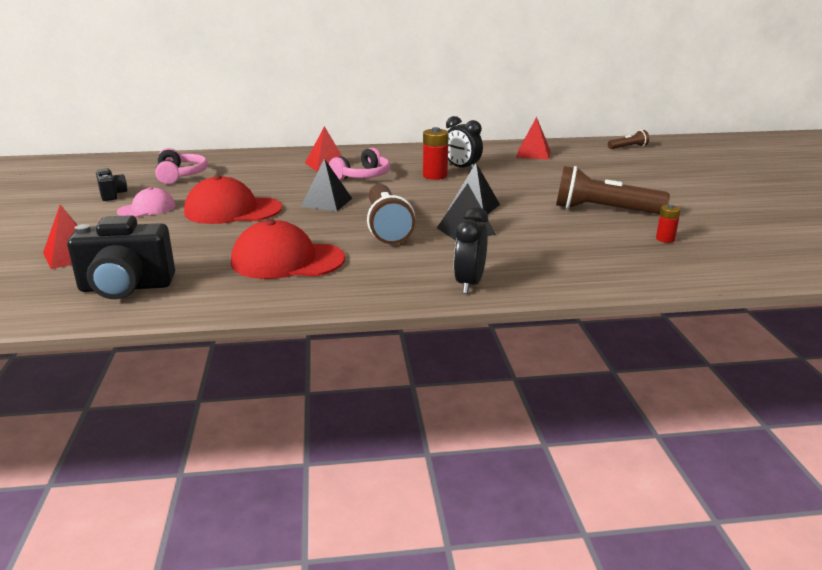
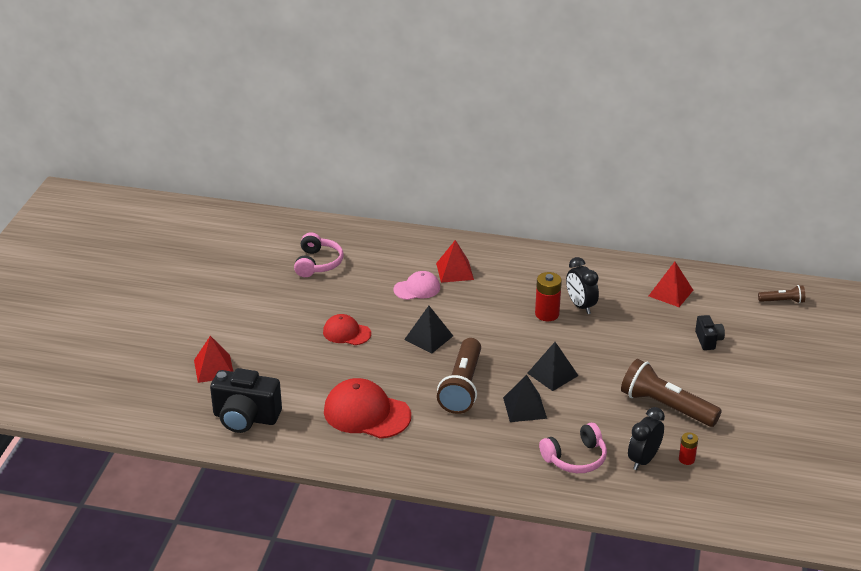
camera: 20 degrees right, 10 degrees up
(112, 195) = (255, 285): black camera -> black camera (708, 340)
(147, 209) = (279, 314): pink cap -> pink cap (417, 288)
(233, 210) = (346, 333): red cap -> red cap, size x0.59
(363, 176) = (479, 300): pink headphones -> pink headphones (575, 458)
(469, 284) = (488, 475): black clock -> black clock (643, 460)

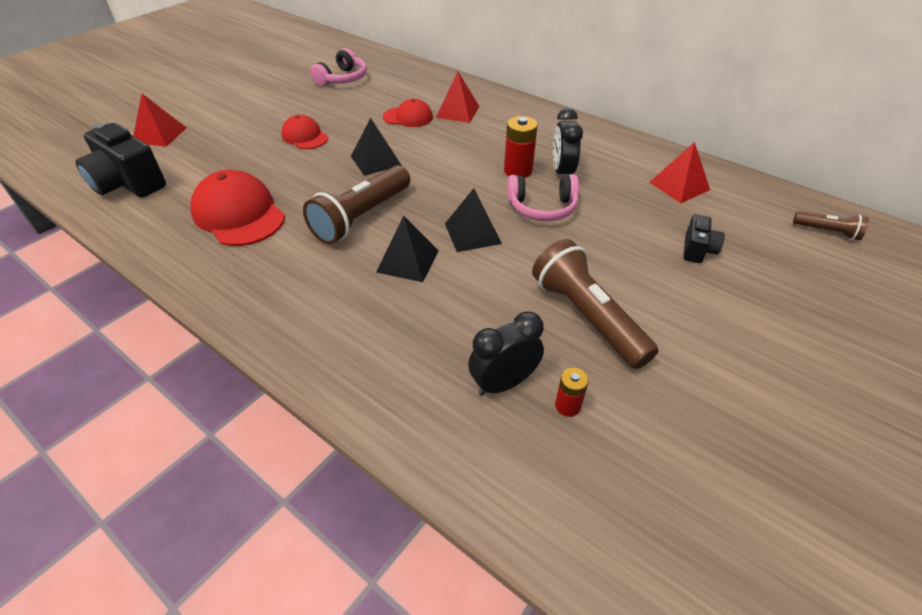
camera: 25 degrees right, 10 degrees up
(417, 288) = (408, 117): pink cap -> red cap
(575, 458) = (414, 347): pink headphones -> pink headphones (542, 208)

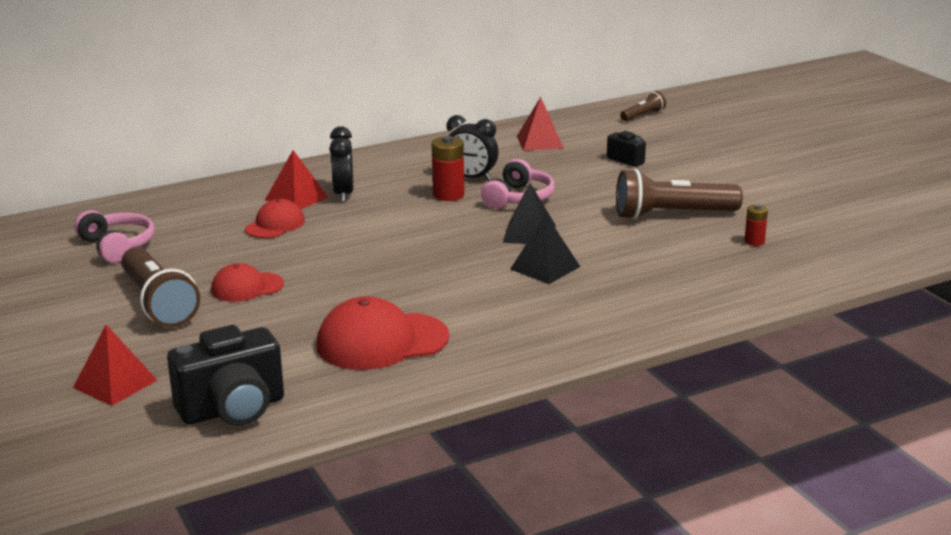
camera: 65 degrees left, 20 degrees down
(361, 217) = (453, 278): brown flashlight -> brown flashlight (158, 303)
(375, 160) = (352, 256): black pyramid -> none
(503, 383) = (720, 258): black clock -> black clock (343, 194)

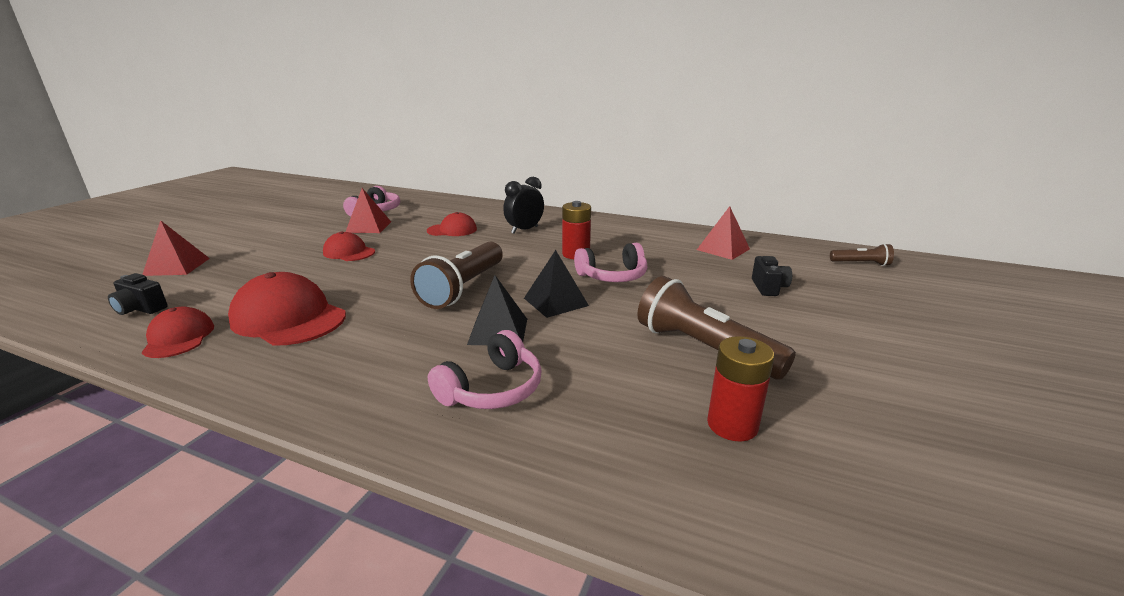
camera: 50 degrees right, 0 degrees up
(158, 303) = (305, 241): brown flashlight -> brown flashlight (463, 288)
(233, 409) = (141, 309): black camera -> black camera, size x0.52
(296, 198) = (499, 222): red pyramid -> red pyramid (369, 227)
(346, 394) = (179, 337): none -> red cap
(471, 178) = (617, 251): black clock -> none
(624, 292) = (492, 389): none -> pink headphones
(754, 241) = (732, 425): red battery -> red battery, size x1.69

